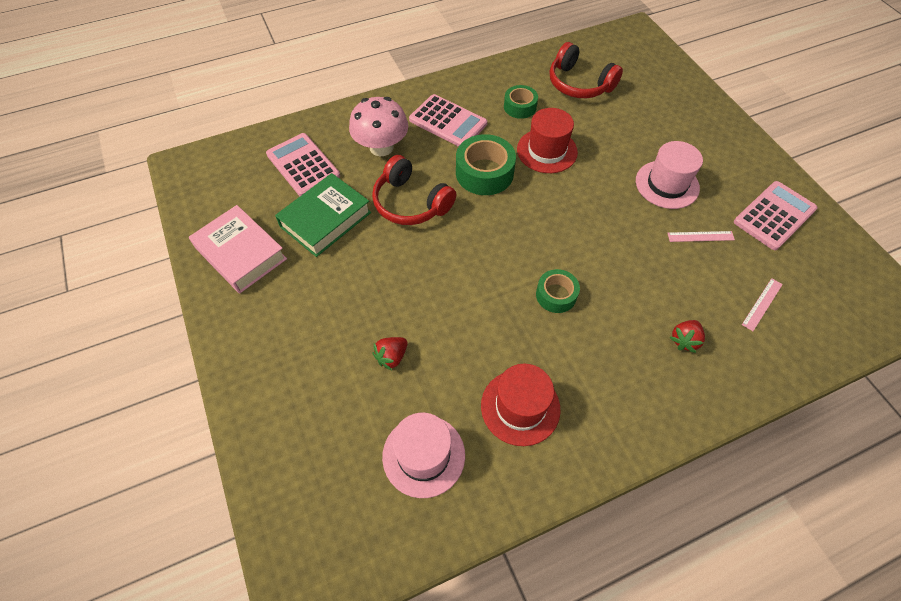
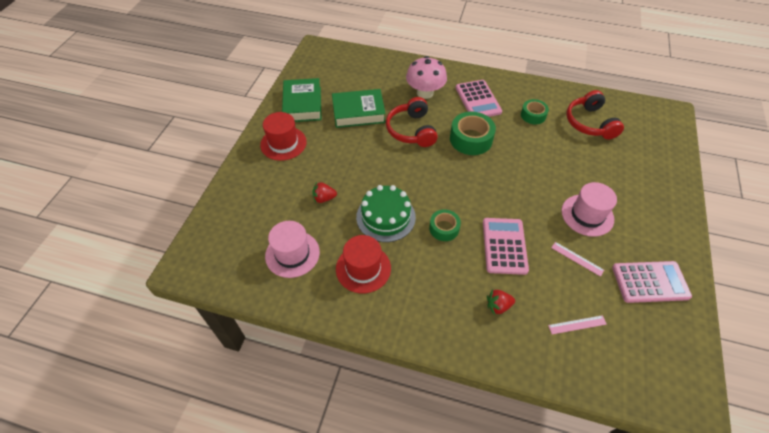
camera: 40 degrees right, 5 degrees down
(241, 254) = (302, 104): pink book -> green book
(303, 165) = (374, 79): pink calculator -> pink calculator (504, 246)
(484, 327) = (385, 217): none -> green cake
(547, 151) = (524, 149): red hat -> red hat (283, 143)

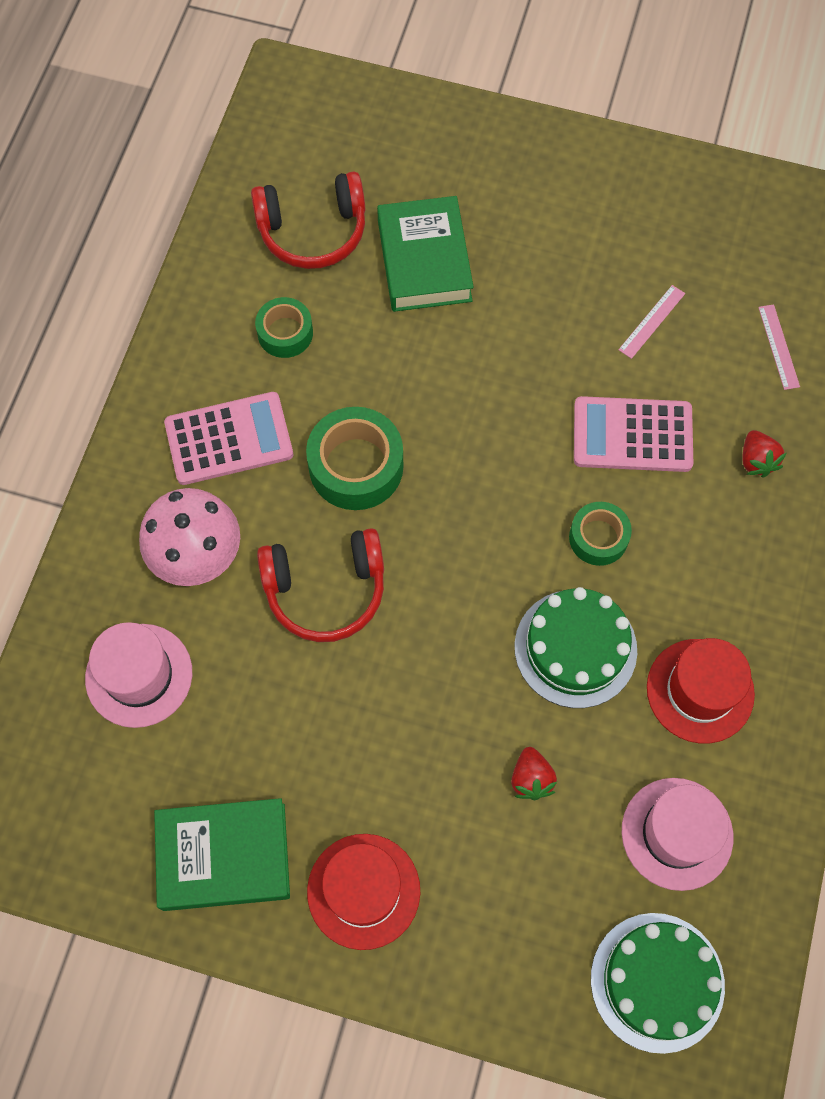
camera: 90 degrees left, 15 degrees up
(226, 242) = (657, 982): none -> green cake
(358, 112) = (260, 713): green book -> green book (424, 261)
(587, 215) = (555, 286): pink hat -> pink hat (139, 675)
(650, 282) = (689, 224): pink calculator -> none

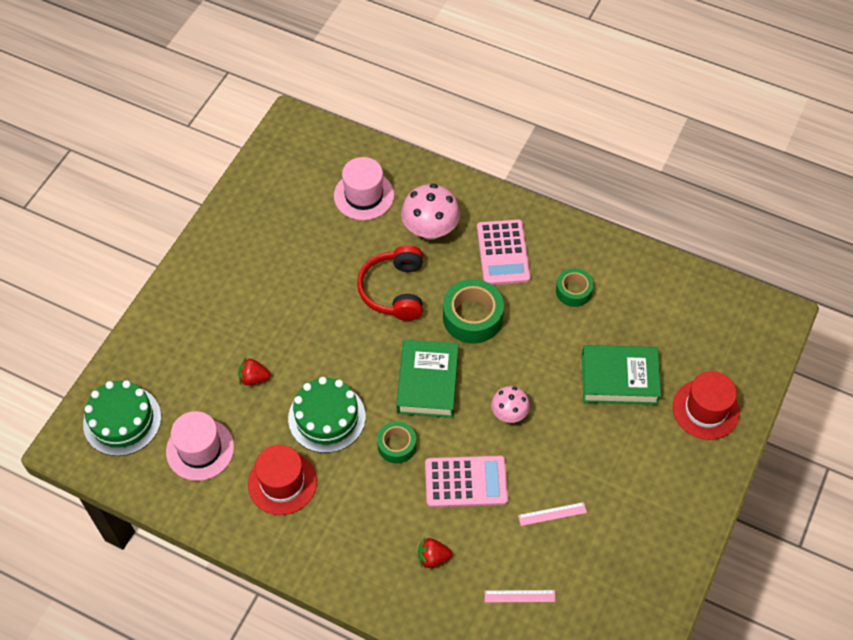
camera: 100 degrees right, 10 degrees down
(224, 857) = (253, 224): green book -> green book (427, 382)
(313, 231) = (650, 316): red headphones -> none
(363, 891) = (215, 285): red hat -> red hat (706, 409)
(510, 394) = (509, 413): none -> pink mushroom
(632, 435) = (466, 482): pink calculator -> pink calculator turned 75 degrees clockwise
(652, 321) = (552, 514): pink ruler -> pink ruler turned 60 degrees counterclockwise

